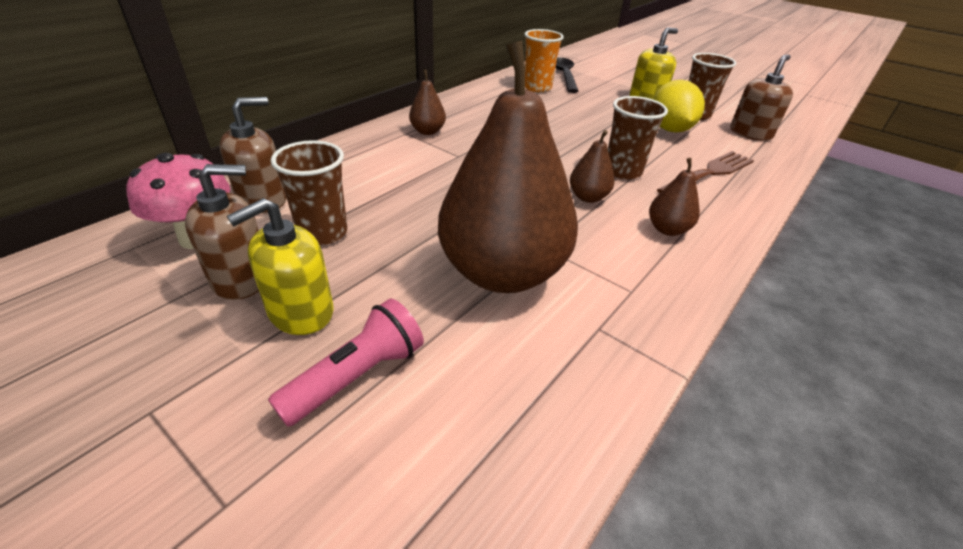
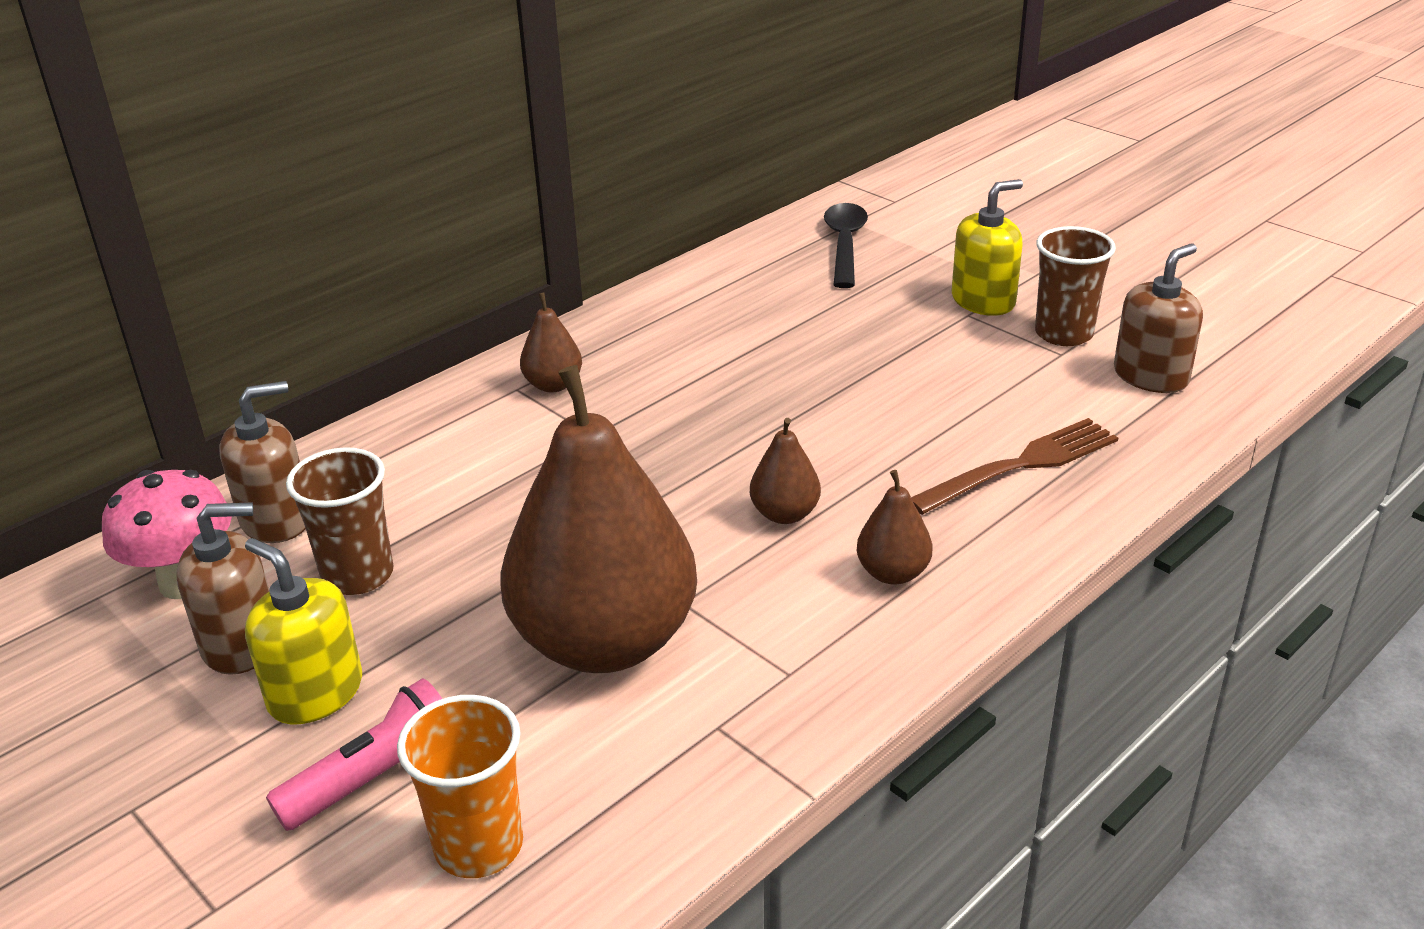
camera: 10 degrees right, 5 degrees down
(300, 312) = (315, 693): yellow soap dispenser -> yellow soap dispenser turned 75 degrees clockwise
(537, 87) = (780, 277): orange cup -> orange cup (479, 846)
(623, 171) = (866, 462): brown cup -> none
(669, 129) = (996, 370): yellow lemon -> none

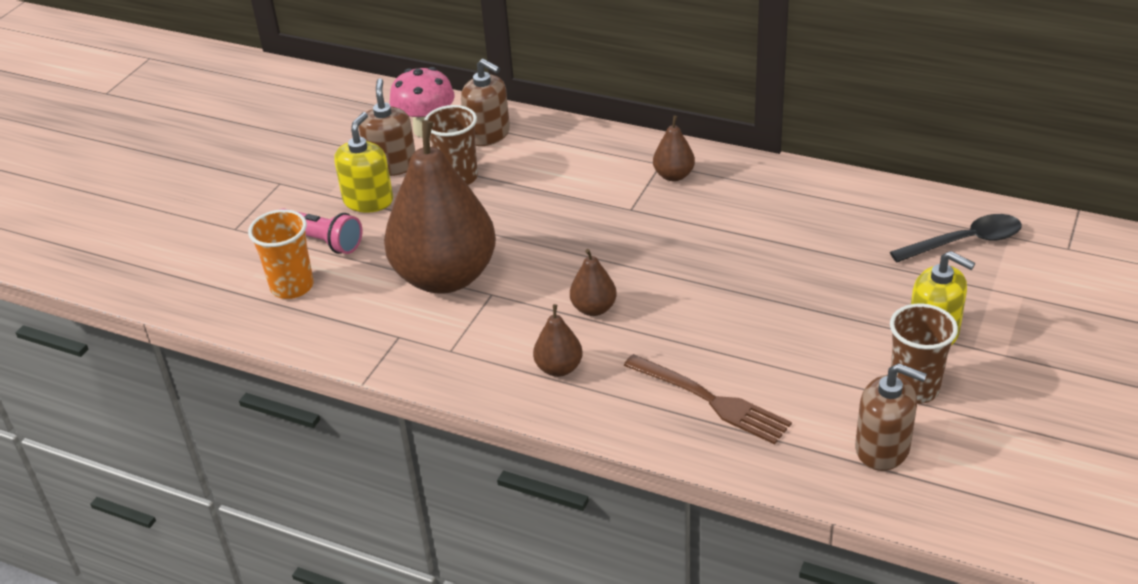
camera: 70 degrees right, 5 degrees up
(241, 644) = (391, 165): brown soap dispenser -> brown soap dispenser turned 150 degrees counterclockwise

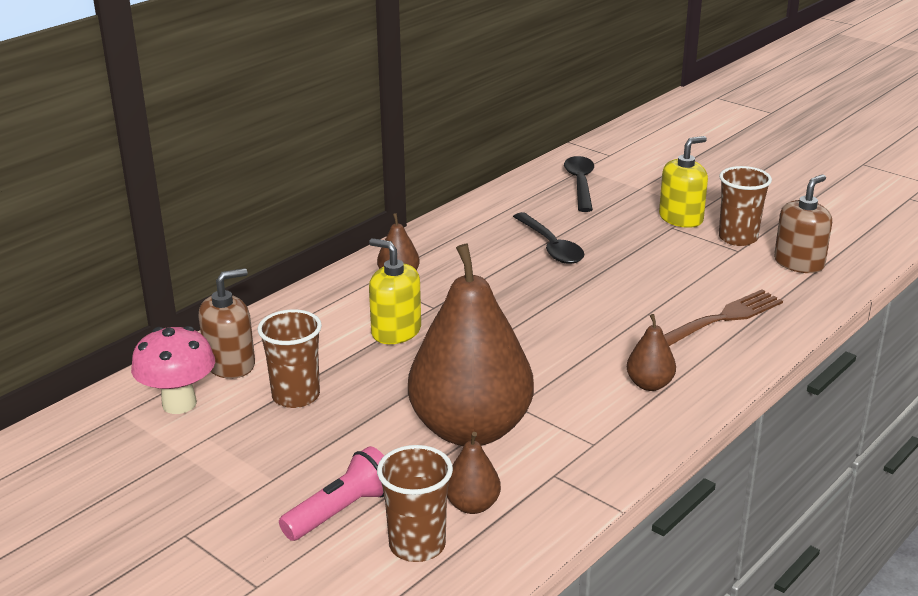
camera: 75 degrees left, 10 degrees down
(292, 286) = (417, 545): orange cup -> brown cup
(368, 201) = (287, 465): yellow soap dispenser -> yellow soap dispenser (396, 331)
(391, 165) = (229, 438): brown soap dispenser -> none
(593, 309) = (572, 352): brown pear -> brown pear (472, 505)
(795, 252) = (551, 246): none -> black spoon

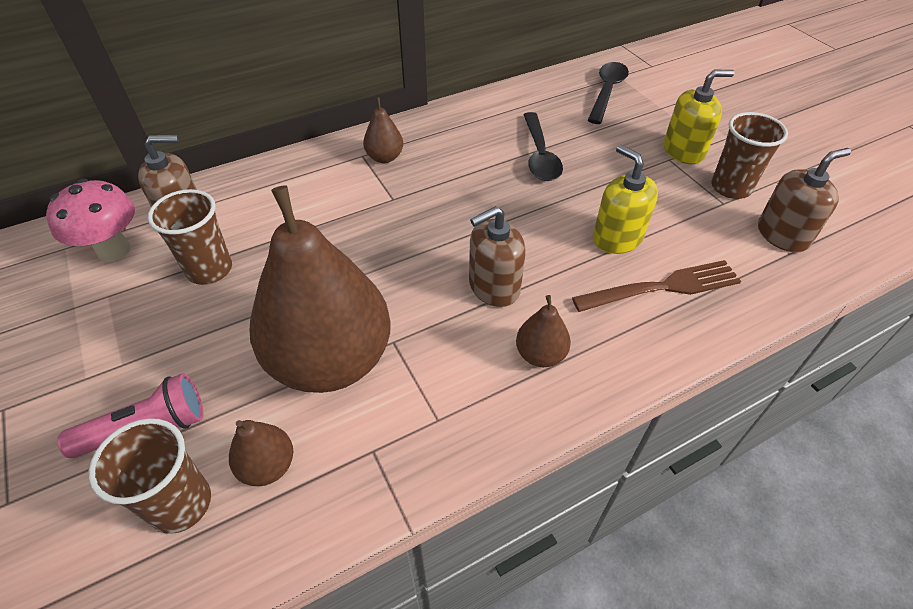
camera: 20 degrees right, 20 degrees up
(396, 331) = (342, 218): yellow soap dispenser -> yellow soap dispenser (617, 238)
(578, 350) = (494, 287): none -> brown soap dispenser

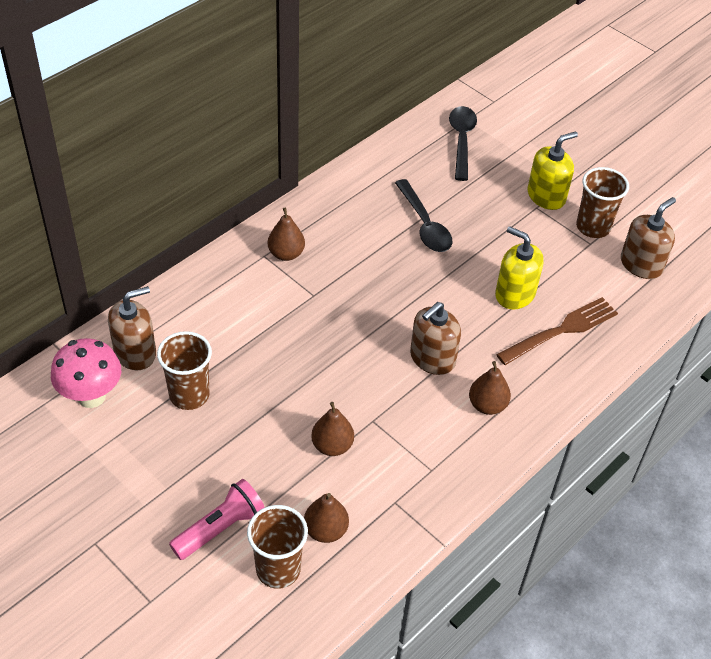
camera: 20 degrees left, 0 degrees up
(331, 360) = (332, 446): brown pear -> brown pear, size x0.41

